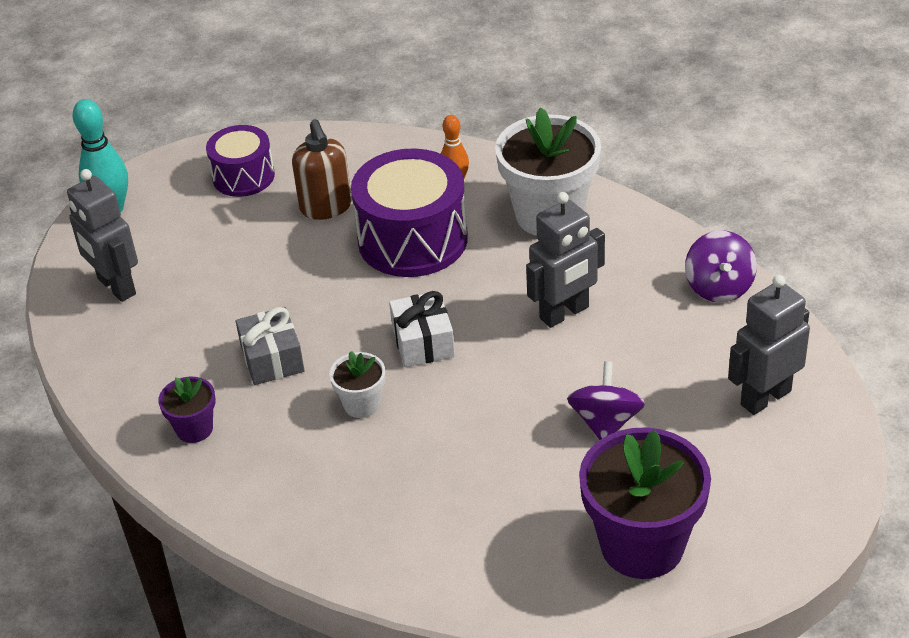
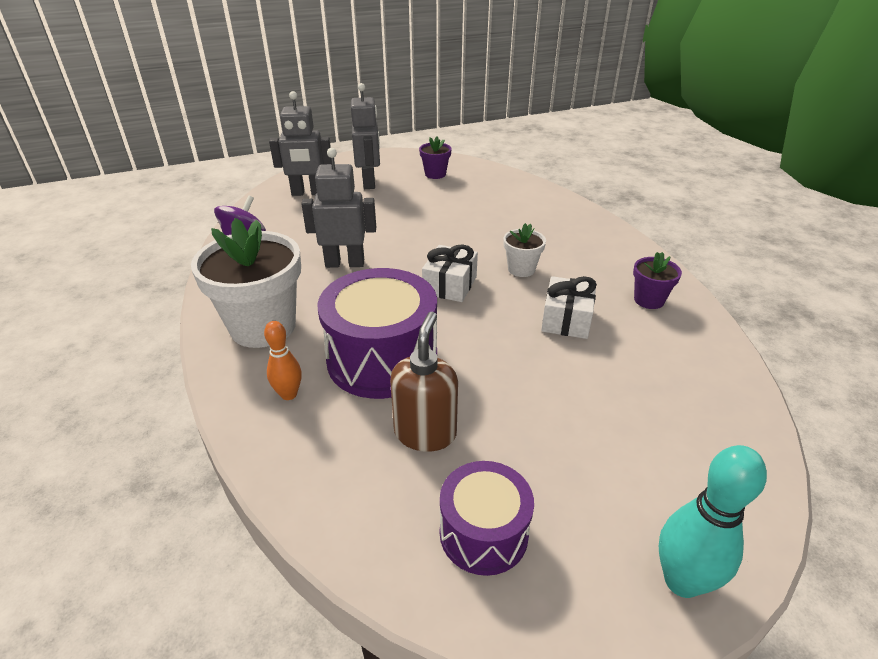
camera: 150 degrees left, 5 degrees down
(116, 287) = (694, 451): grey robot -> grey robot (369, 182)
(272, 359) = (566, 320): grey gift -> white gift
(605, 422) = (394, 212): purple spinning top -> none
(642, 545) = (435, 174): purple flower pot -> purple flower pot, size x0.48

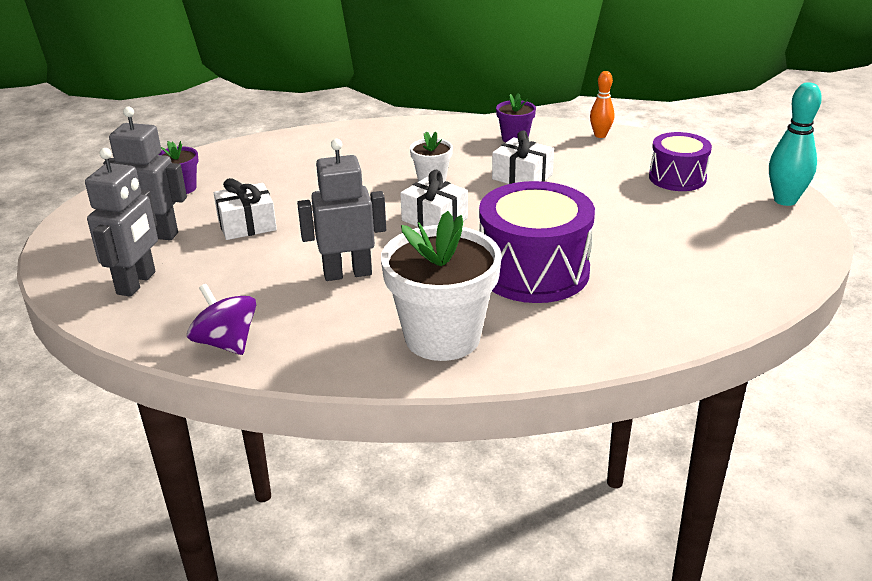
camera: 70 degrees left, 5 degrees down
(289, 394) = (563, 327): orange bowling pin -> orange bowling pin (600, 135)
(345, 263) = (347, 273): grey robot -> grey robot turned 60 degrees clockwise
(397, 208) = (247, 225): none -> white gift
(425, 433) = (638, 264): brown soap dispenser -> none
(483, 533) = (741, 256): purple drum -> purple drum (677, 178)

